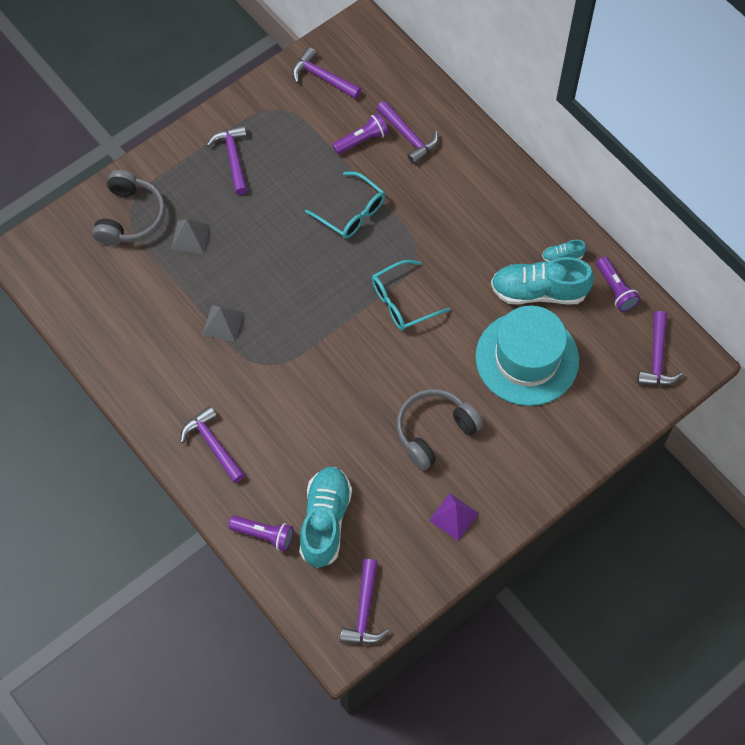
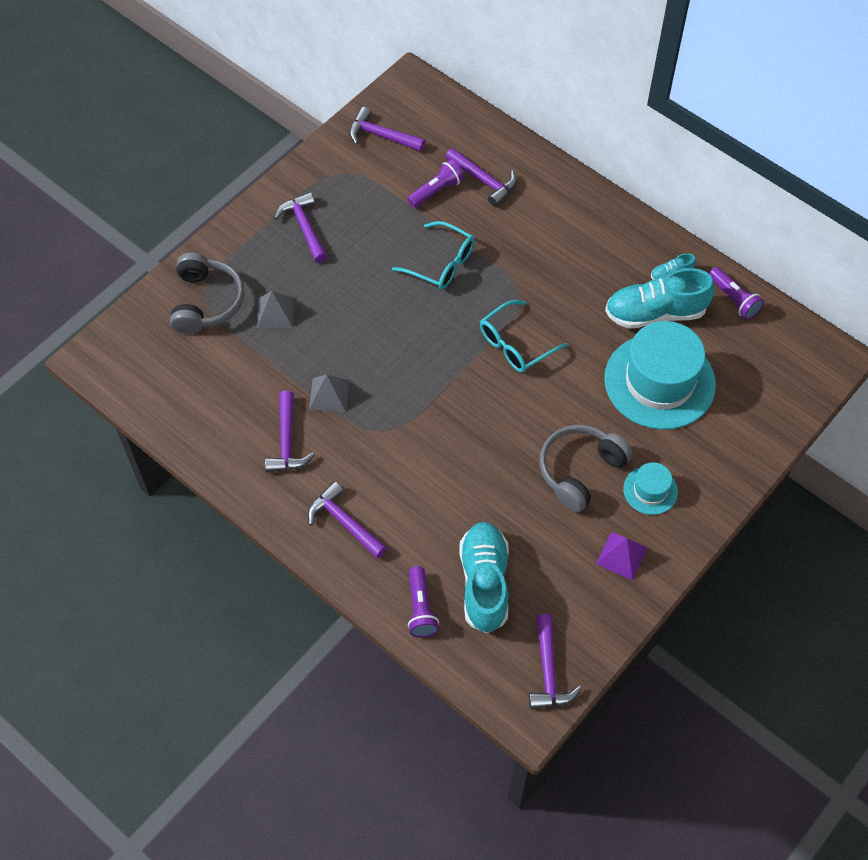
camera: 10 degrees left, 5 degrees down
(264, 535) = (421, 608): purple flashlight -> purple flashlight turned 75 degrees clockwise
(494, 460) = (650, 490): none -> turquoise hat
(657, 358) = (794, 361): purple hammer -> purple hammer (287, 442)

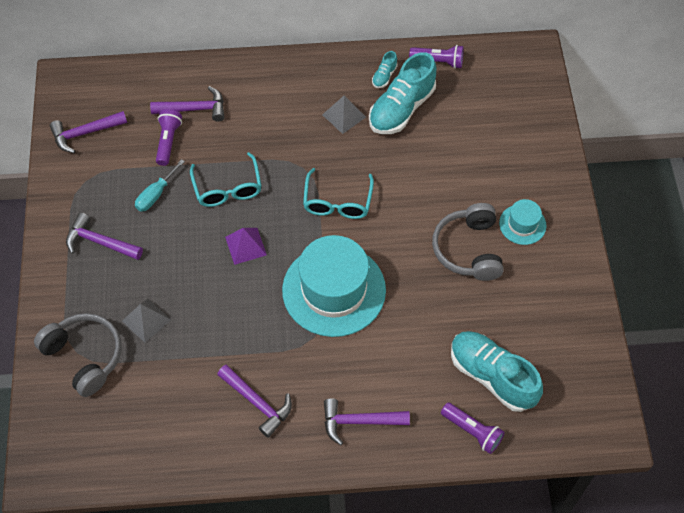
camera: 45 degrees left, 0 degrees up
(329, 395) = (250, 344): grey pyramid -> grey pyramid (344, 115)
(382, 224) = (156, 194): none -> turquoise screwdriver
(441, 263) = (227, 188): turquoise glasses -> turquoise glasses turned 90 degrees clockwise
(548, 671) = (592, 395): purple hammer -> none
(621, 555) = (551, 281): purple pyramid -> purple pyramid (245, 246)
(659, 381) = (452, 150): turquoise hat -> turquoise hat (334, 290)

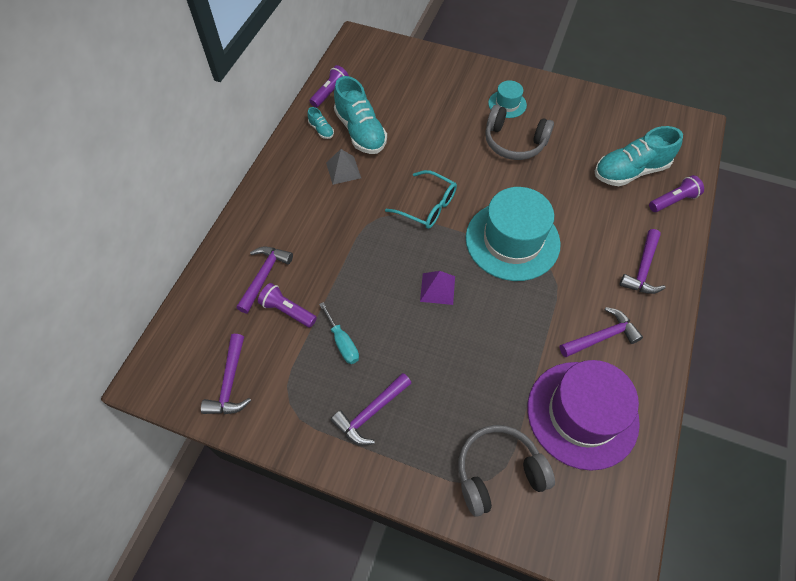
camera: 65 degrees left, 0 degrees up
(146, 320) = (480, 400): grey pyramid -> none
(167, 408) = (582, 414): none -> purple hat
(227, 188) = (369, 281): turquoise glasses -> none

